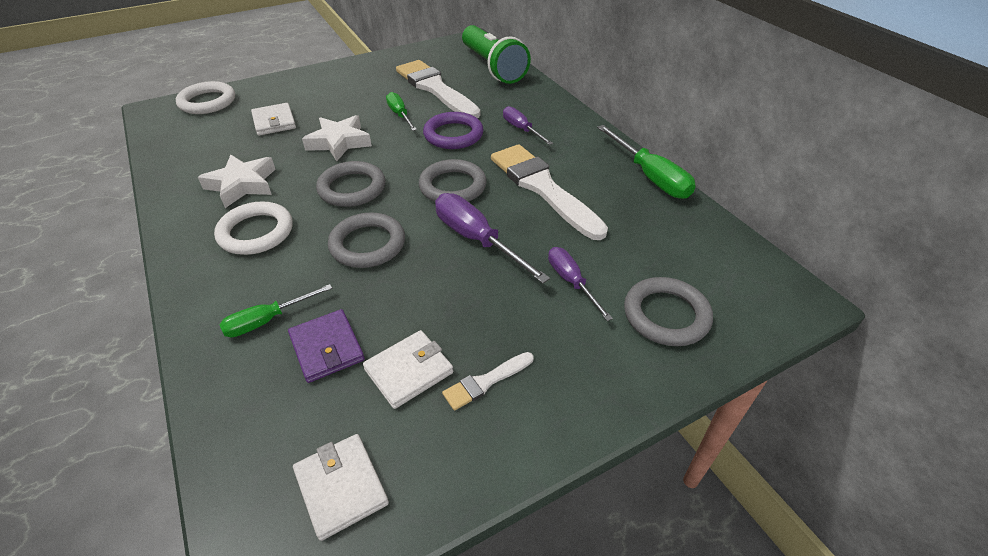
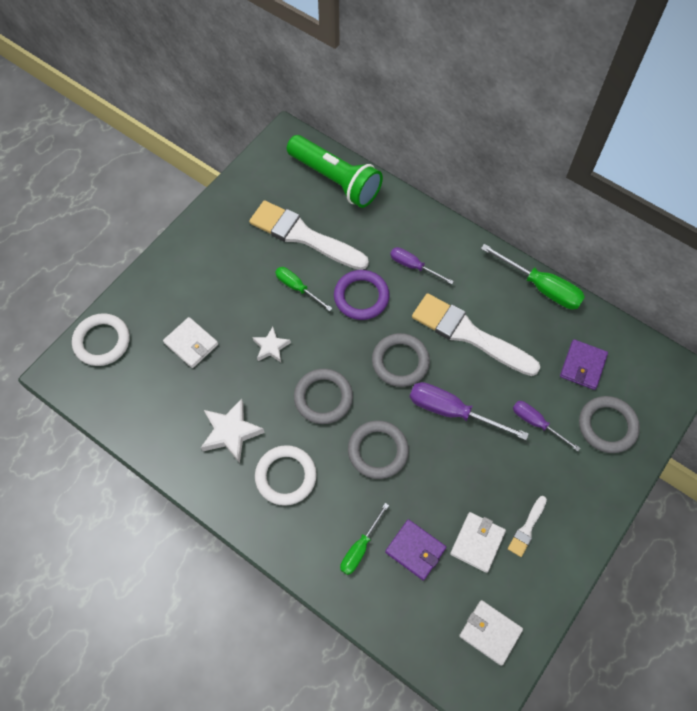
camera: 25 degrees left, 20 degrees up
(339, 142) = (271, 347): white star -> white star, size x0.63
(663, 250) = (582, 366): none -> purple wallet

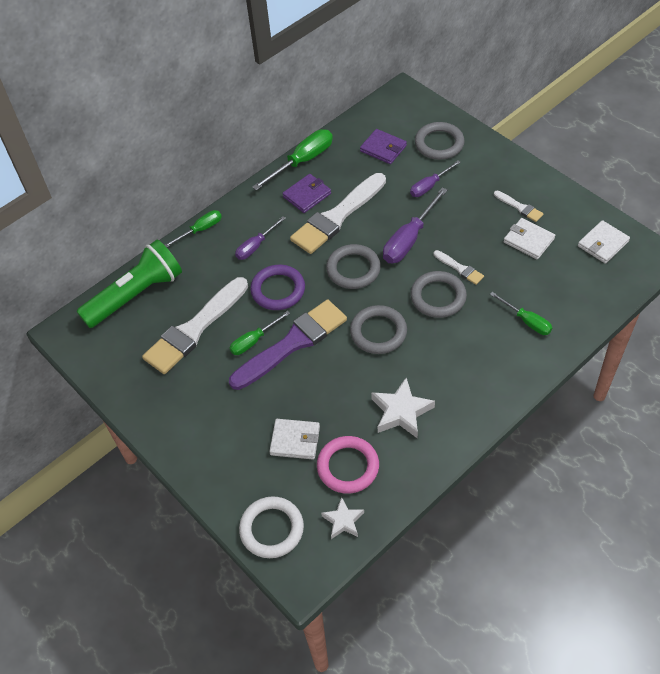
camera: 75 degrees left, 10 degrees down
(167, 393) = (348, 467): none -> pink ring
(191, 344) = (295, 440): white wallet -> white wallet turned 45 degrees clockwise
(271, 347) = (315, 369): white star -> white star (343, 521)
(286, 476) = (453, 370): white ring -> none
(299, 322) = (293, 343): none -> purple brush
(415, 550) = (532, 282): purple wallet -> purple wallet (307, 195)
(421, 469) = (460, 268): none -> white brush
(424, 214) = (200, 230): none -> green screwdriver

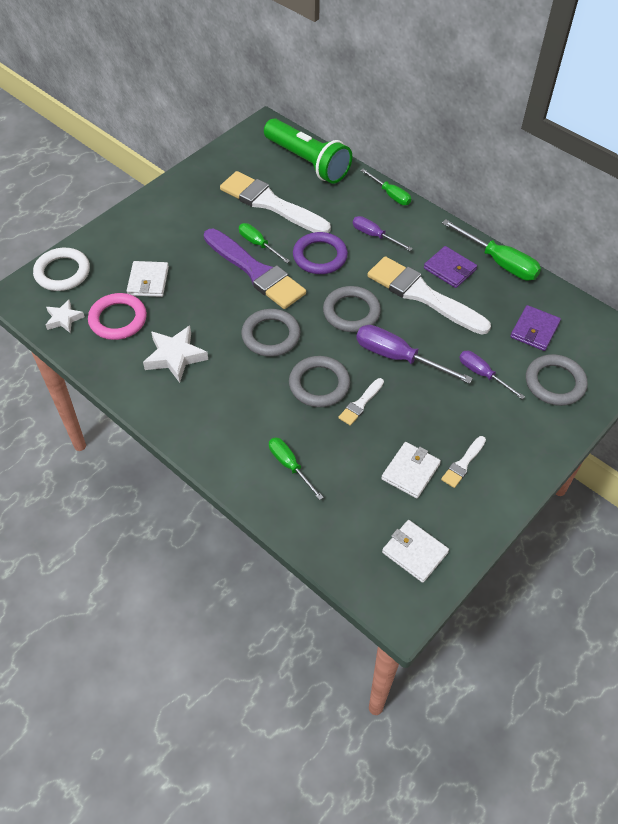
camera: 80 degrees right, 0 degrees up
(526, 321) = (290, 466): green screwdriver -> green screwdriver turned 105 degrees clockwise

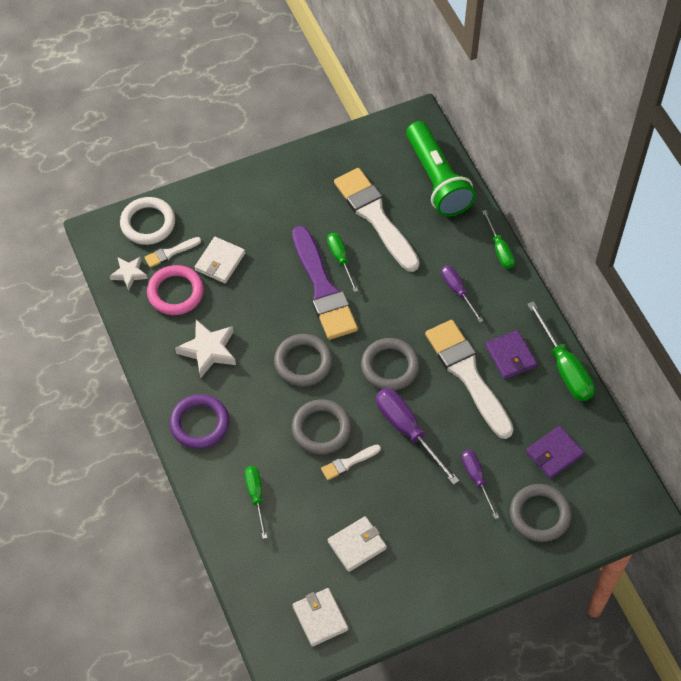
camera: 25 degrees right, 5 degrees up
(320, 256) = (392, 294): purple ring -> purple ring (199, 423)
(463, 464) = (407, 557): white brush -> white brush (170, 253)

